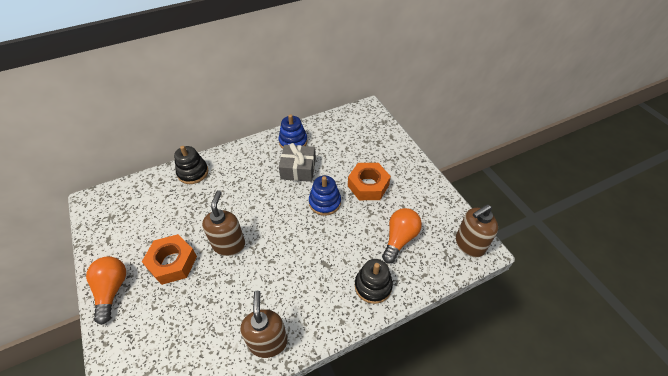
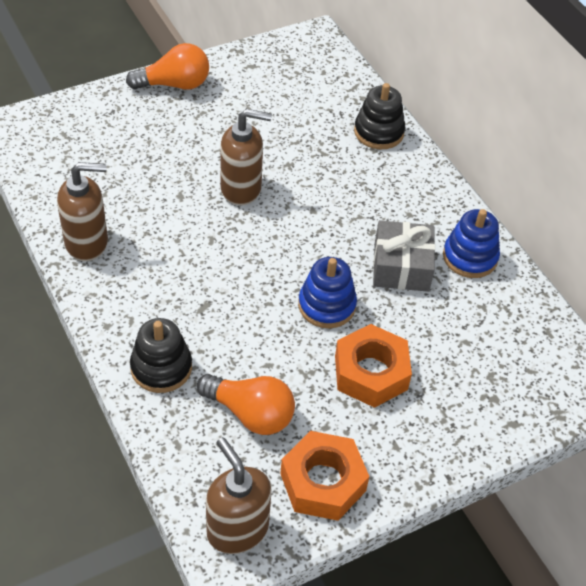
camera: 85 degrees right, 0 degrees up
(172, 263) = (212, 133): orange nut -> orange nut (323, 482)

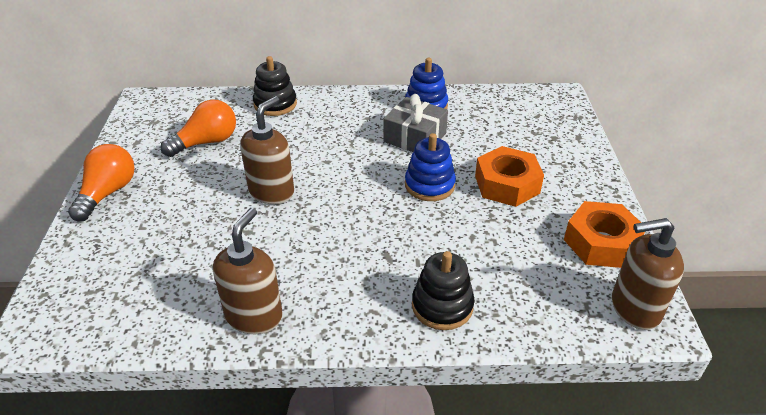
camera: 60 degrees left, 10 degrees down
(250, 413) = (518, 263): orange light bulb -> orange light bulb (207, 142)

